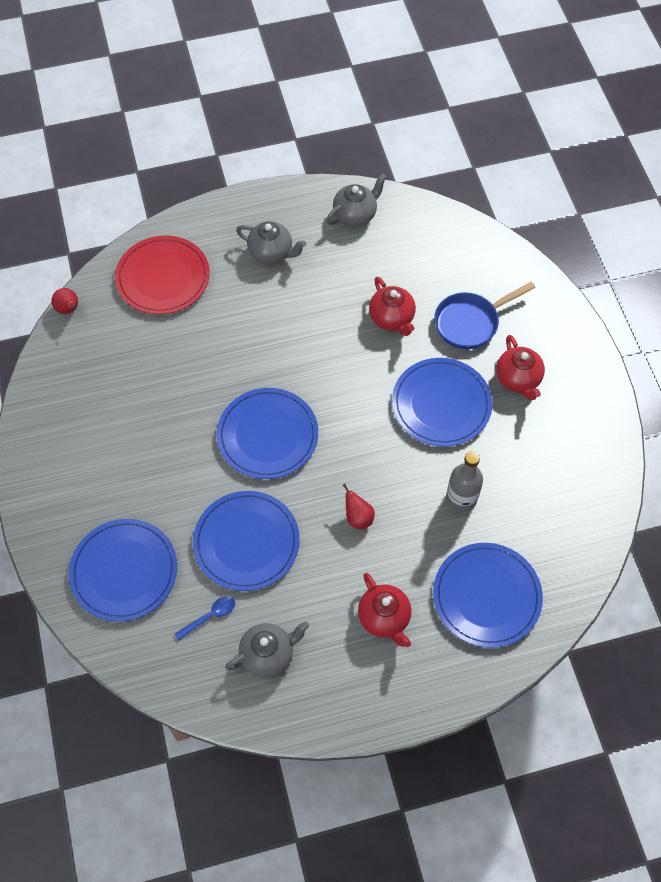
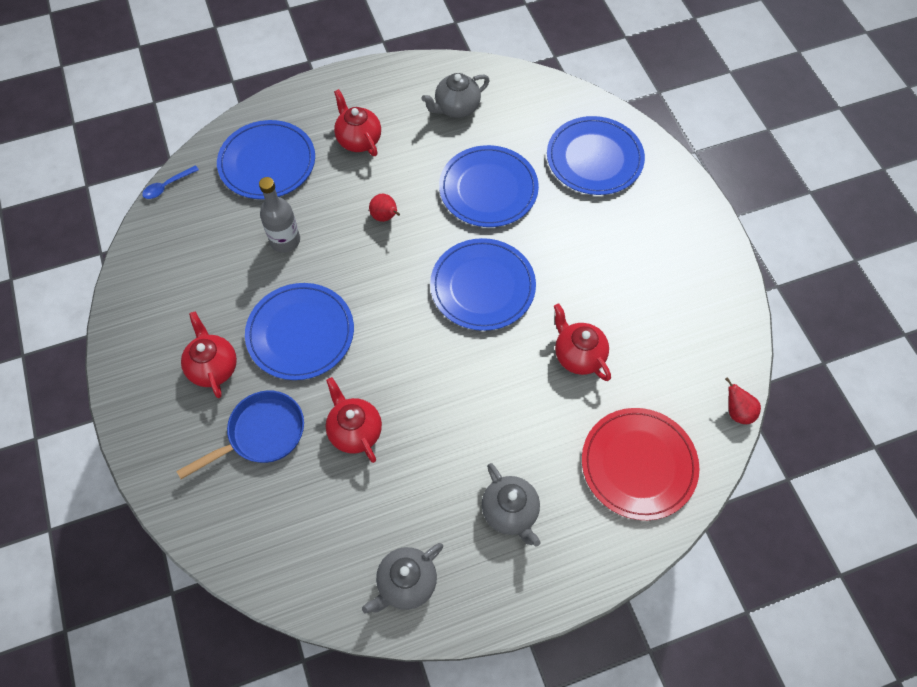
camera: 175 degrees right, 0 degrees up
(191, 365) = (578, 355): none -> red teapot
(210, 616) = (510, 131): blue spoon -> blue spoon (167, 186)
(271, 253) = (510, 512): grey teapot -> grey teapot turned 135 degrees counterclockwise

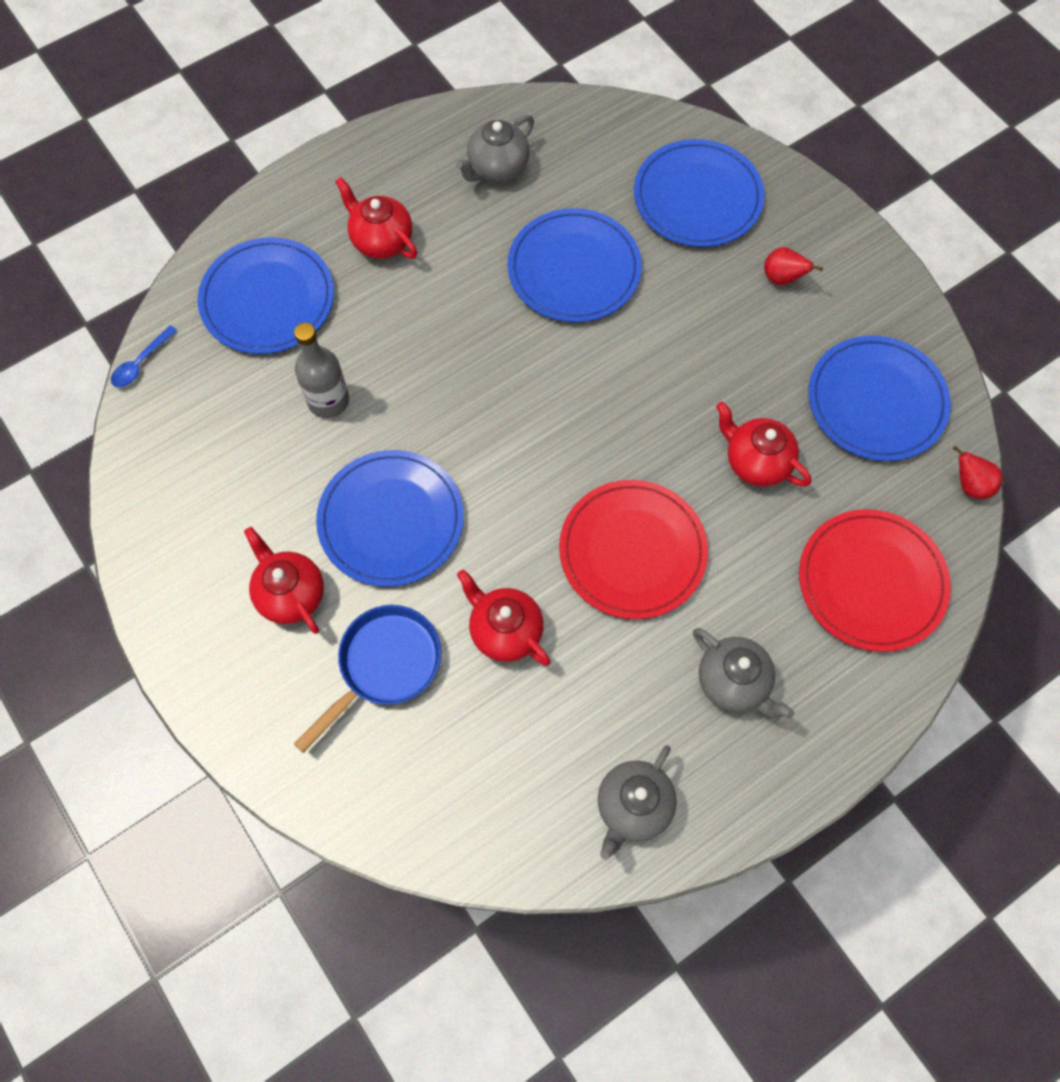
camera: 15 degrees left, 5 degrees up
(385, 217) = (451, 338): red pear -> red pear (782, 278)
(466, 397) = (632, 551): none -> red plate
(482, 286) = (607, 401): blue plate -> blue plate (876, 401)

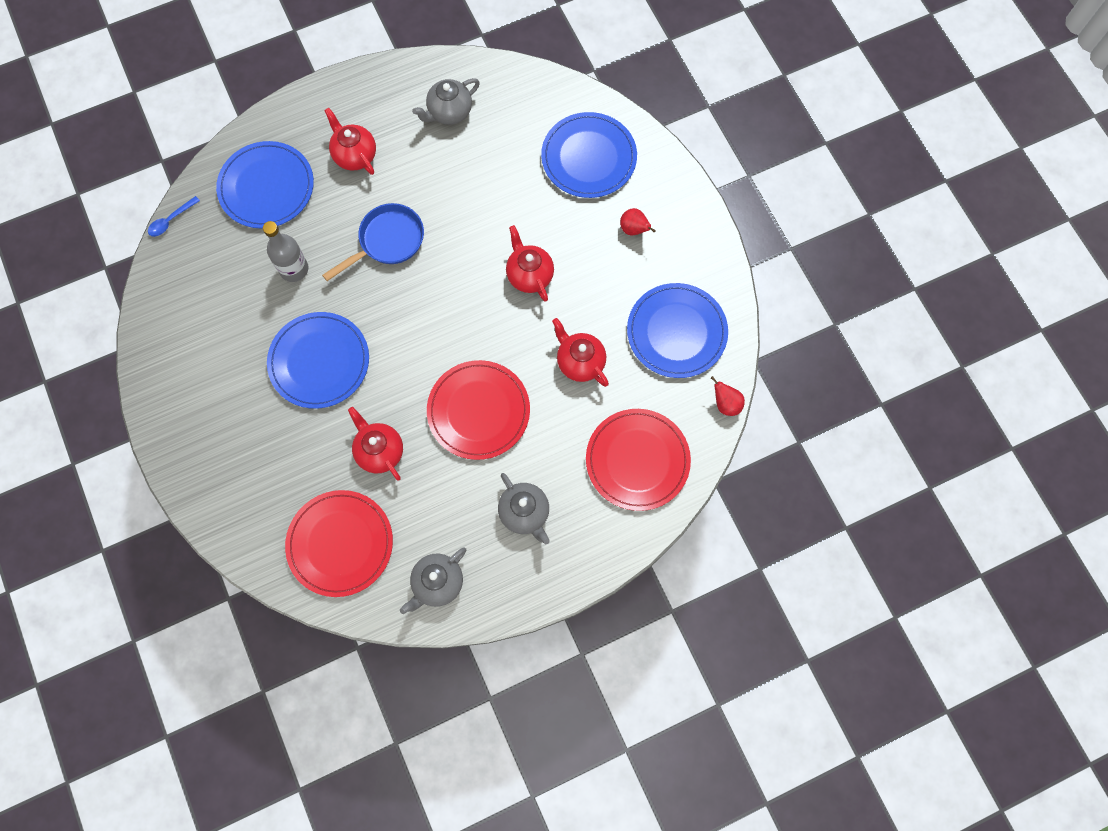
camera: 10 degrees right, 5 degrees up
(290, 594) = (241, 402): red teapot -> red teapot (529, 275)
(384, 665) = (294, 461): blue pan -> blue pan (387, 241)
(477, 774) = (340, 544): none -> red plate
(574, 269) = (486, 199): blue plate -> none

